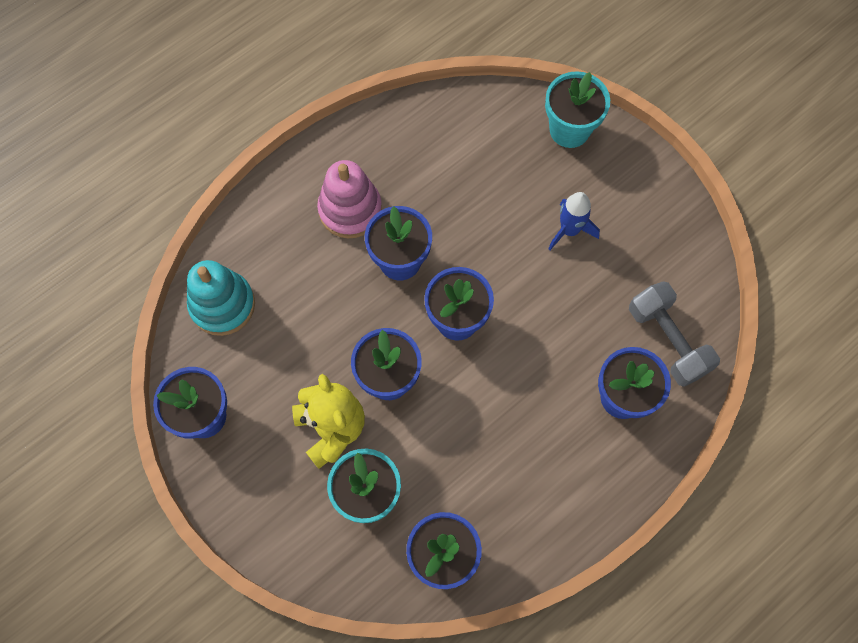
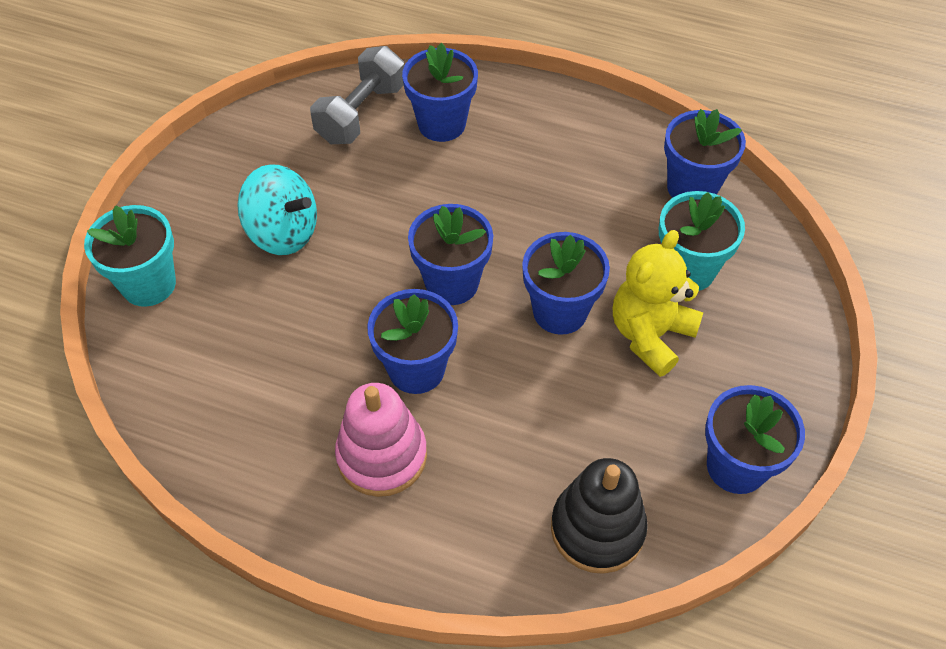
camera: 120 degrees left, 15 degrees down
(222, 305) = (597, 529): turquoise stacking toy -> black stacking toy
(569, 230) = (283, 232): blue rocket -> turquoise spinning top

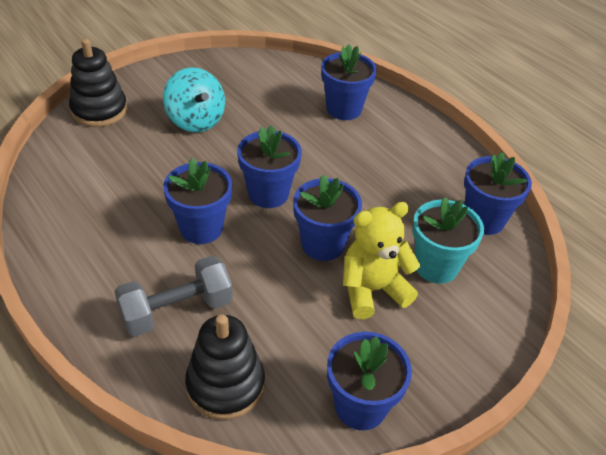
camera: 30 degrees right, 10 degrees down
(149, 284) = (99, 110): turquoise flower pot -> black stacking toy
(361, 113) = (299, 83): grey dumbbell -> grey dumbbell (176, 310)
(382, 456) = (134, 263): pink stacking toy -> none

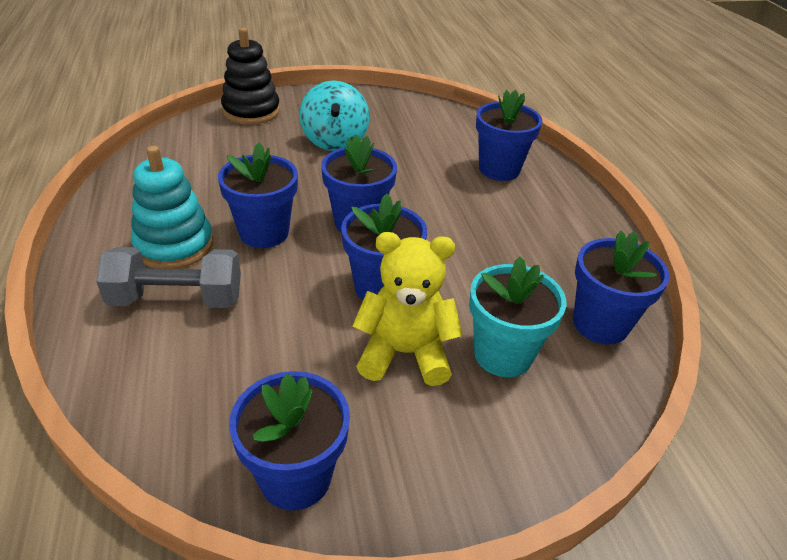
camera: 25 degrees right, 5 degrees down
(136, 265) = (174, 245): none -> turquoise stacking toy
(225, 385) = (164, 391): black stacking toy -> none

